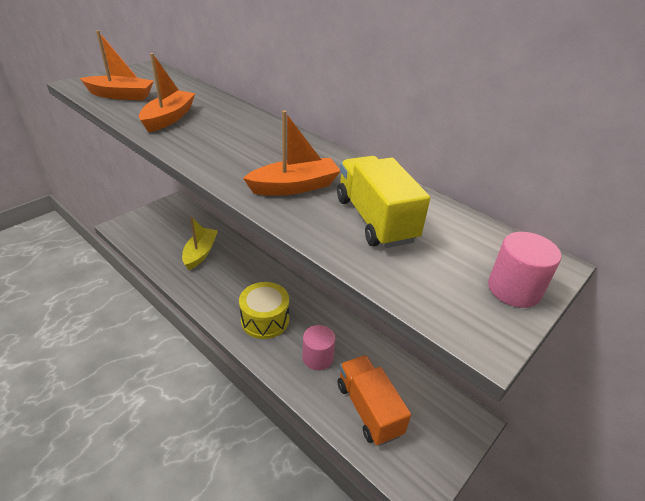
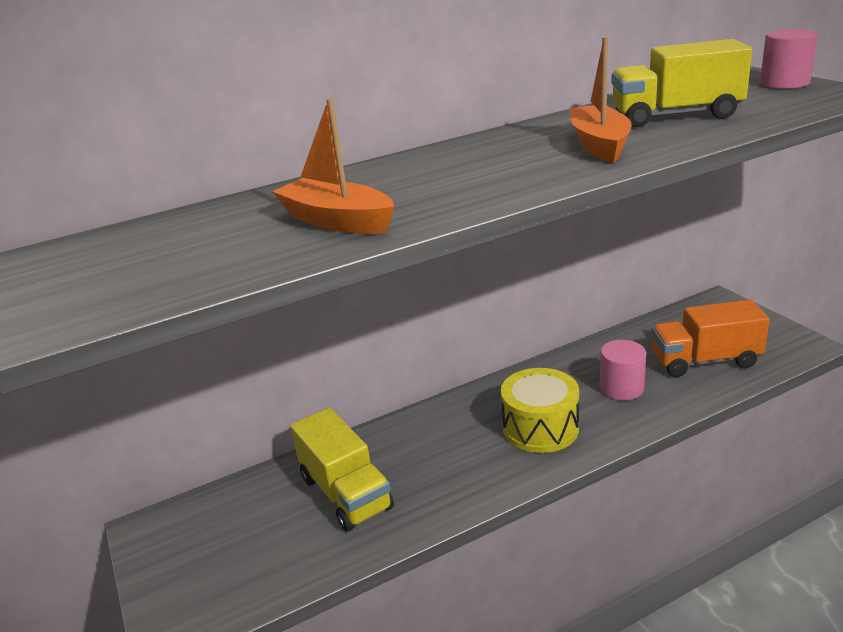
camera: 65 degrees left, 10 degrees down
(121, 95) = (184, 269): orange boat -> none
(200, 253) = (345, 493): yellow boat -> yellow truck

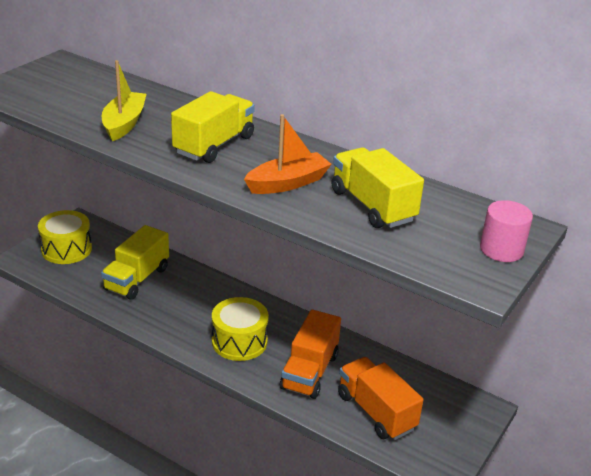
camera: 55 degrees right, 5 degrees up
(204, 559) = (66, 249): none -> yellow drum
(337, 221) = (124, 123): orange boat -> yellow boat
(465, 172) = (214, 145): none -> yellow truck
(621, 388) = (309, 371): pink cylinder -> orange truck

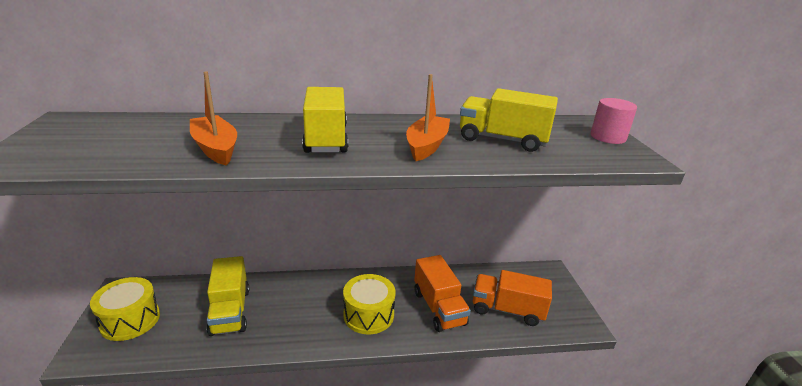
camera: 40 degrees left, 5 degrees down
(124, 123) = (215, 148): yellow boat -> orange boat

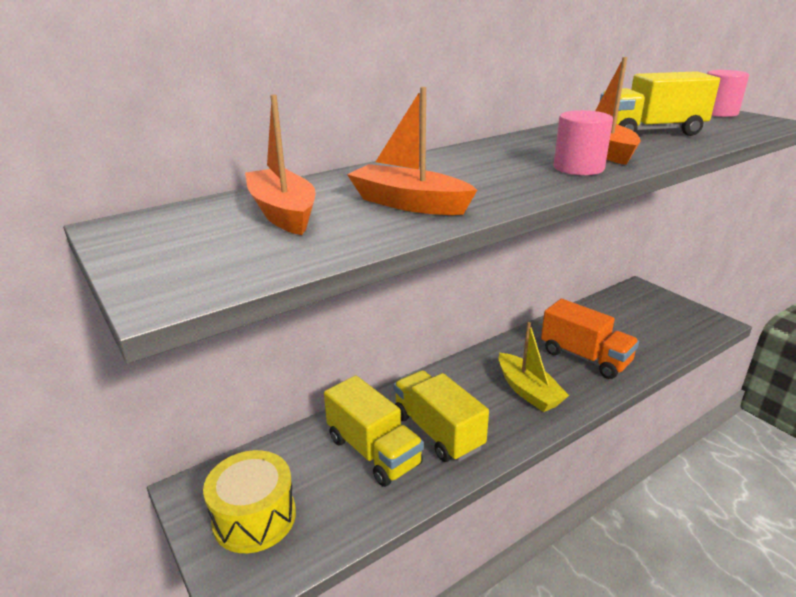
camera: 25 degrees left, 0 degrees up
(144, 134) = (283, 213): none -> orange boat
(326, 139) = (500, 168): yellow truck -> yellow truck (437, 431)
(368, 315) = (528, 391): yellow drum -> yellow boat
(376, 154) = (578, 168): none -> pink cylinder
(507, 310) = (644, 335): orange truck -> none

